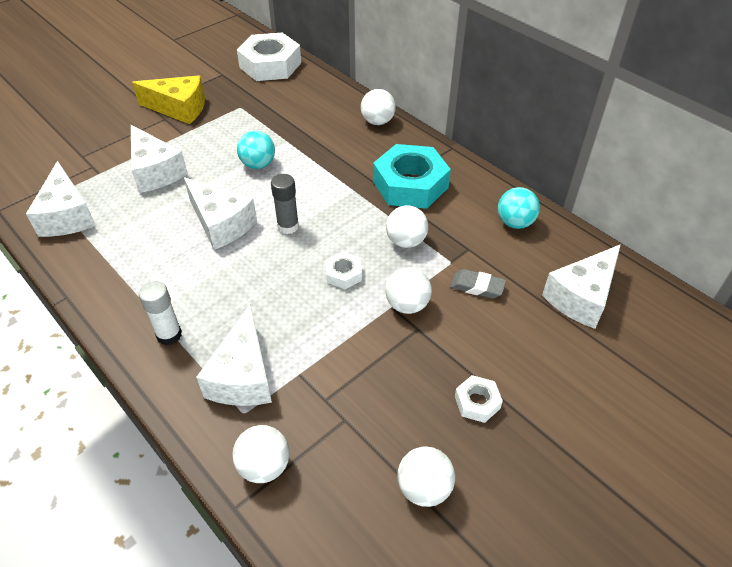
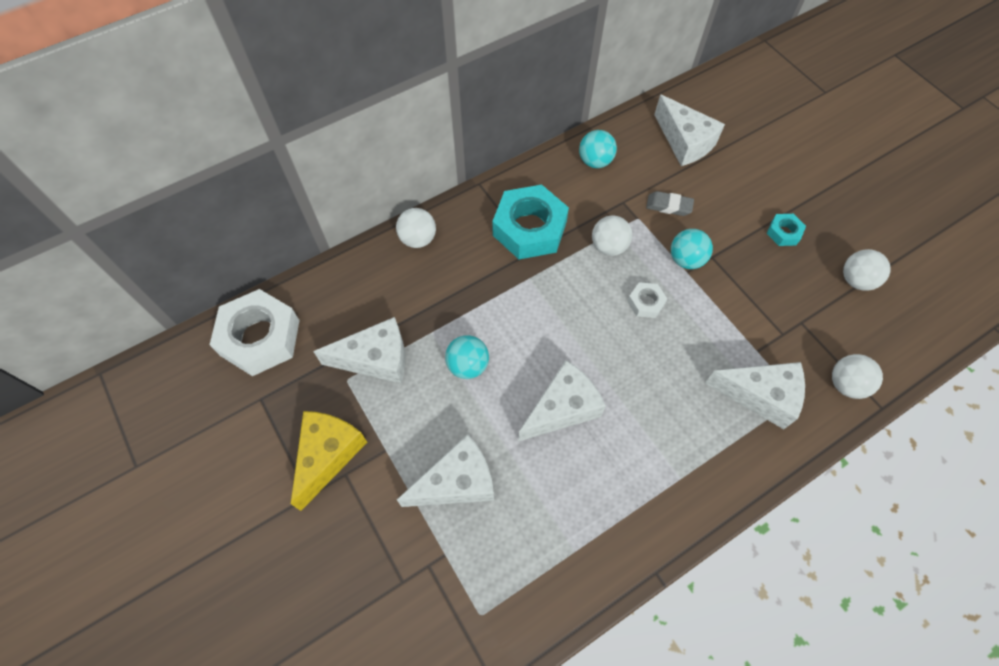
camera: 80 degrees left, 15 degrees up
(67, 215) = (522, 587): white cheese -> white cheese (376, 359)
(169, 335) = (713, 460): white glue stick -> none
(288, 226) = (575, 343): grey glue stick -> none
(407, 305) = (686, 259): white ball -> turquoise ball
(477, 287) = (668, 206): grey eraser -> grey eraser turned 75 degrees clockwise
(477, 402) = (783, 233): white nut -> turquoise nut

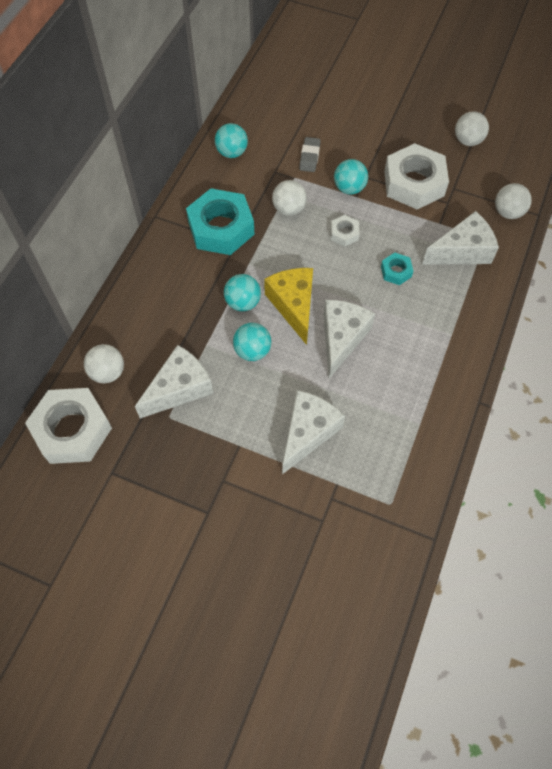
camera: 35 degrees left, 0 degrees up
(328, 455) = (199, 476): yellow cheese -> yellow cheese (293, 305)
(418, 239) = (140, 284): white ball -> white ball (108, 372)
(495, 312) = (243, 302): none -> turquoise ball
(668, 206) = (309, 157): grey eraser -> grey eraser turned 60 degrees counterclockwise
(684, 142) = (286, 104): white cheese -> none
(760, 292) = (414, 183): none -> white nut
(783, 233) = (400, 134): turquoise nut -> turquoise nut (396, 271)

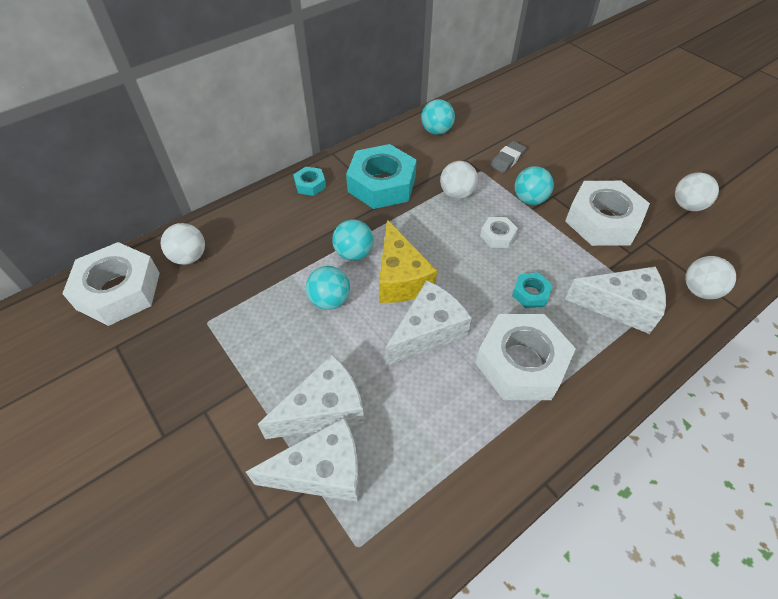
camera: 30 degrees right, 10 degrees down
(159, 257) = (310, 185): none -> turquoise nut
(179, 388) = (237, 301): white cheese -> white cheese (322, 471)
(293, 305) = (400, 278): yellow cheese -> yellow cheese turned 150 degrees clockwise
(419, 329) = (521, 363): none -> white nut

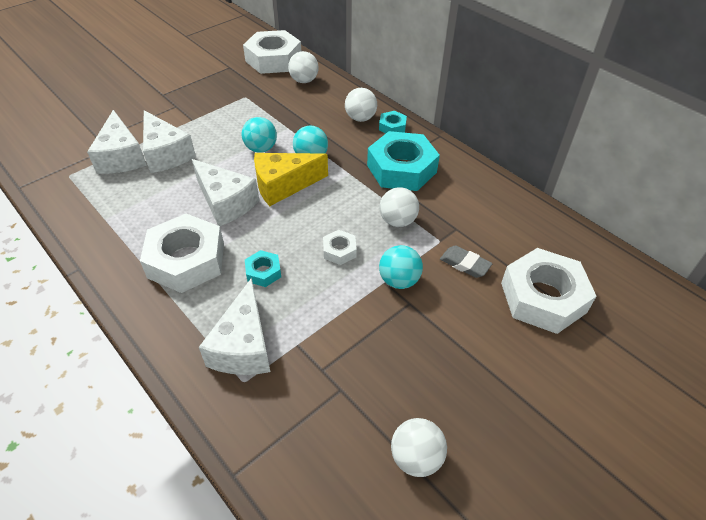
camera: 85 degrees right, 5 degrees down
(436, 131) = (499, 205): turquoise ball -> none
(602, 221) = (373, 348): white nut -> white nut (543, 297)
(699, 290) = (262, 434): white ball -> white ball (360, 118)

